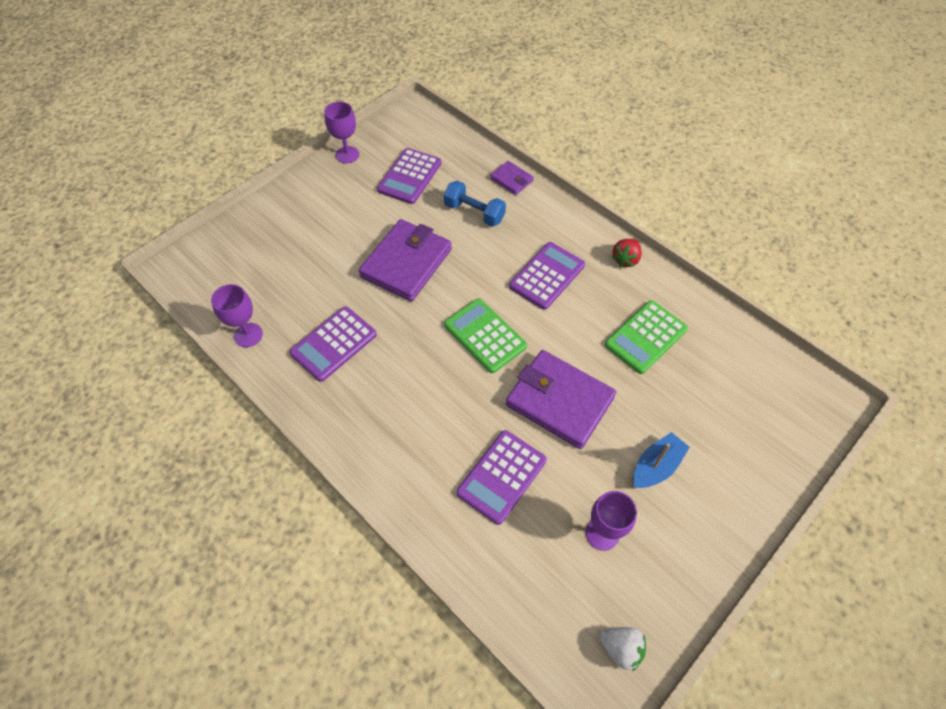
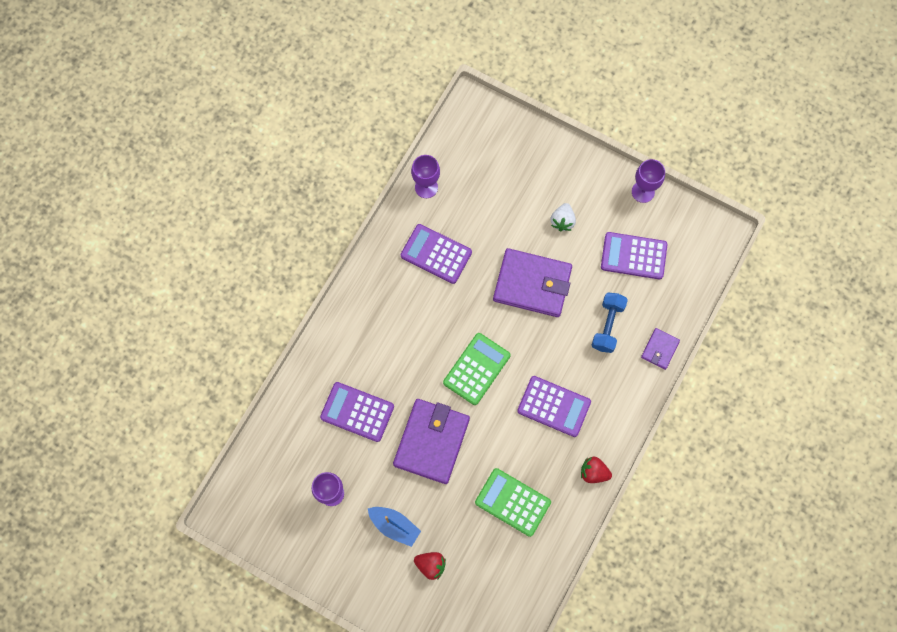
camera: 75 degrees right, 15 degrees up
(621, 648) = (256, 519): white strawberry -> white strawberry (562, 221)
(709, 437) = (431, 565): none -> red strawberry

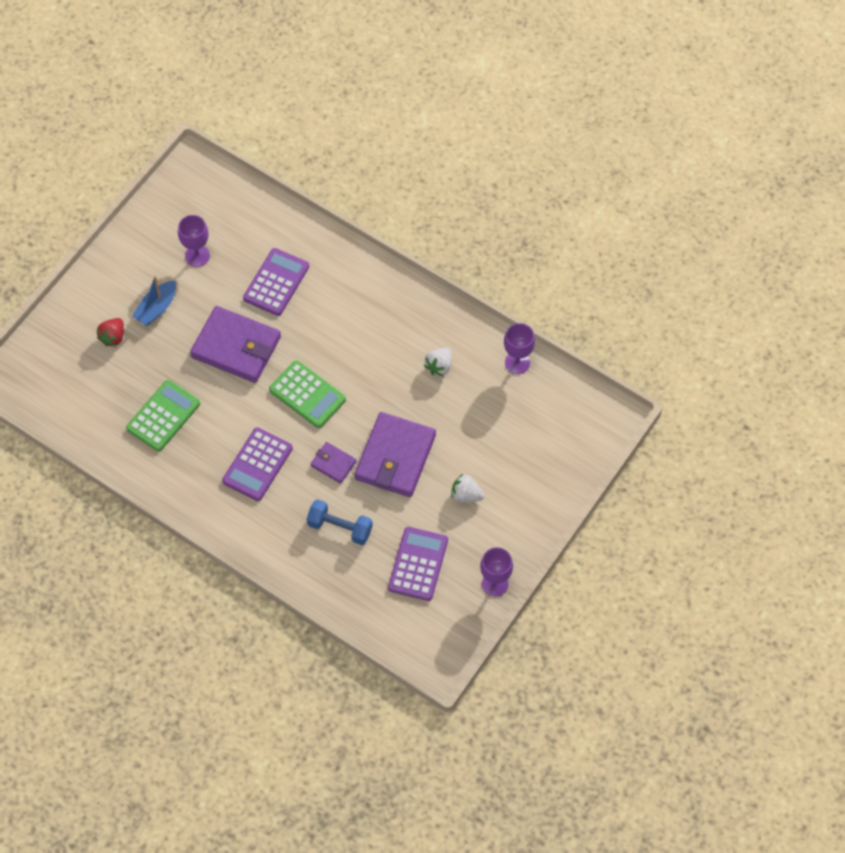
camera: 95 degrees right, 10 degrees down
(436, 254) = (439, 366): purple calculator -> white strawberry
(593, 472) = (182, 495): red strawberry -> none
(660, 349) = (307, 578): purple wallet -> purple wallet (333, 464)

